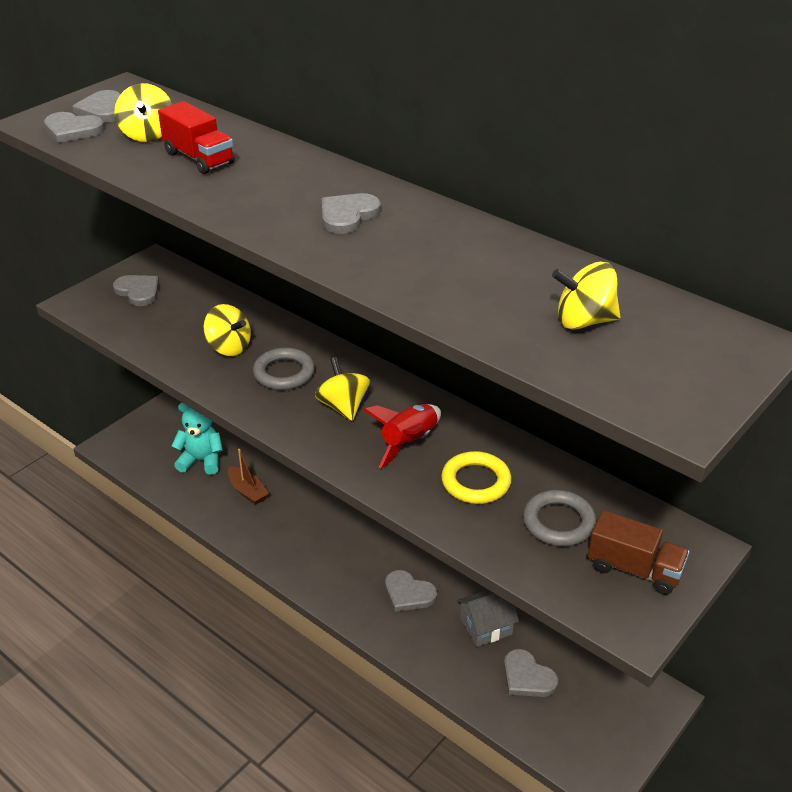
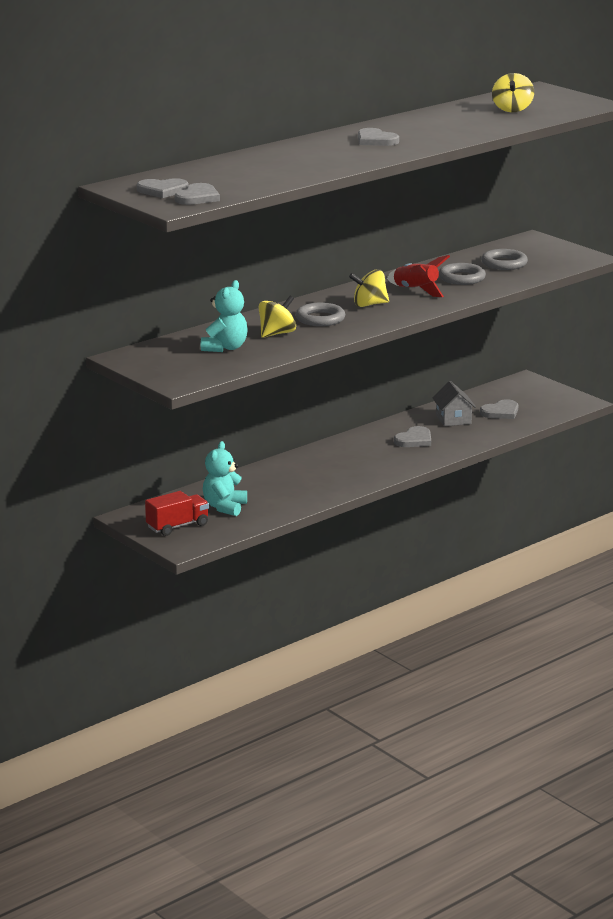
camera: 80 degrees left, 15 degrees down
(138, 291) = (172, 362): grey heart -> none
(147, 134) = (220, 179): yellow spinning top -> none
(181, 318) = (225, 348): none -> turquoise teddy bear
(199, 158) = (271, 168): red truck -> red truck (177, 526)
(247, 491) = (275, 490): brown boat -> none
(476, 482) = (461, 278): yellow ring -> grey ring
(634, 569) = (546, 252): brown truck -> none

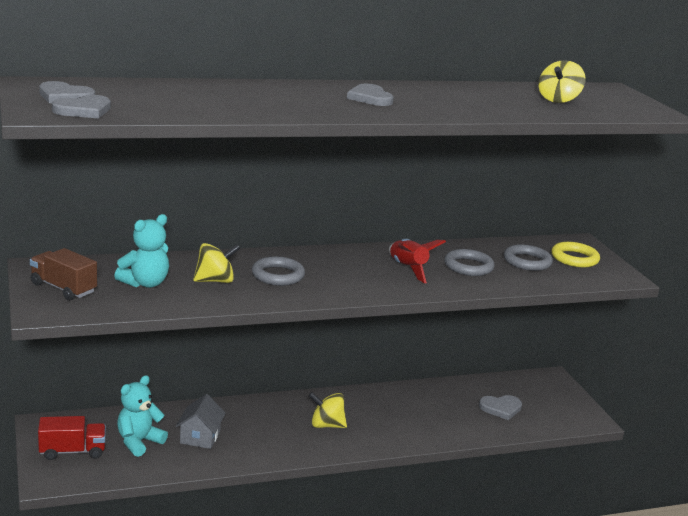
camera: 20 degrees right, 0 degrees up
(167, 366) = (63, 288): none -> brown truck
(369, 304) = (344, 272): yellow spinning top -> yellow spinning top (326, 425)
(414, 440) = (390, 416): grey heart -> none
(453, 419) = (448, 403): grey house -> grey house (200, 437)
(539, 252) = (574, 258): none -> yellow ring

